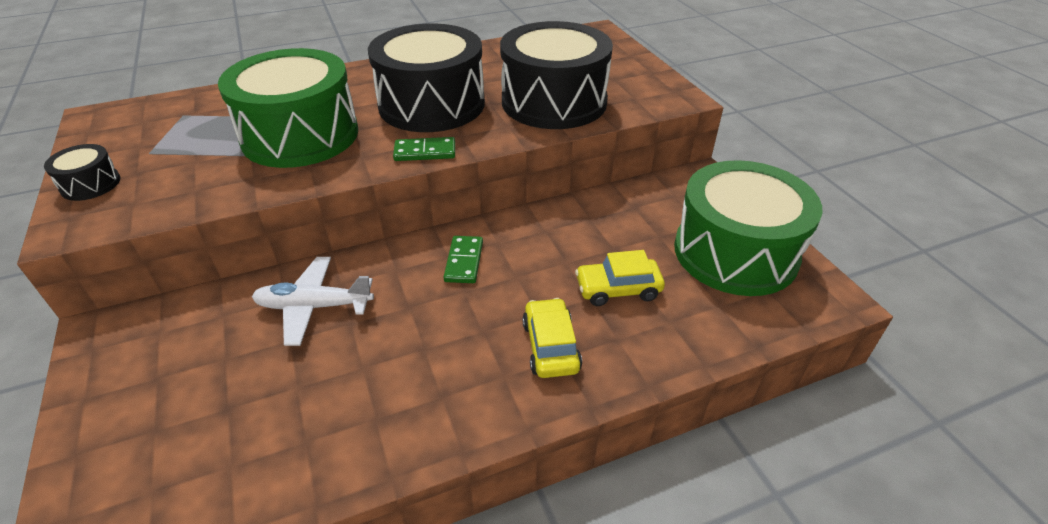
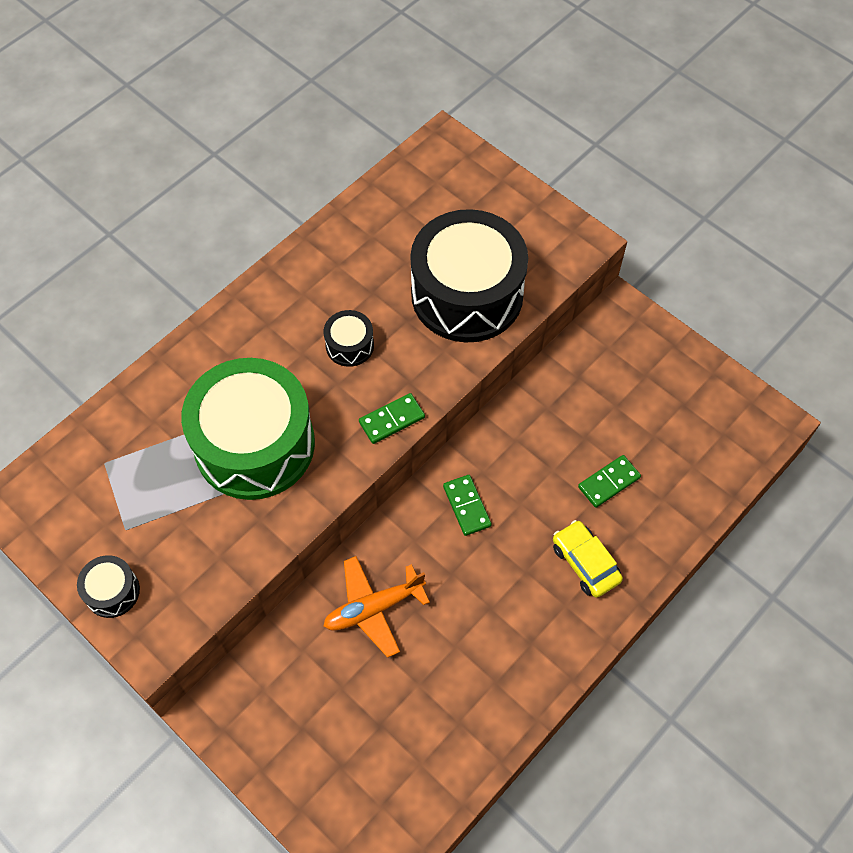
camera: 25 degrees left, 20 degrees up
(314, 306) = (373, 608): white plane -> orange plane
(431, 104) = (349, 345): black drum -> black drum, size x0.42
(618, 289) = (608, 482): yellow car -> green domino
(735, 252) = (684, 400): green drum -> none

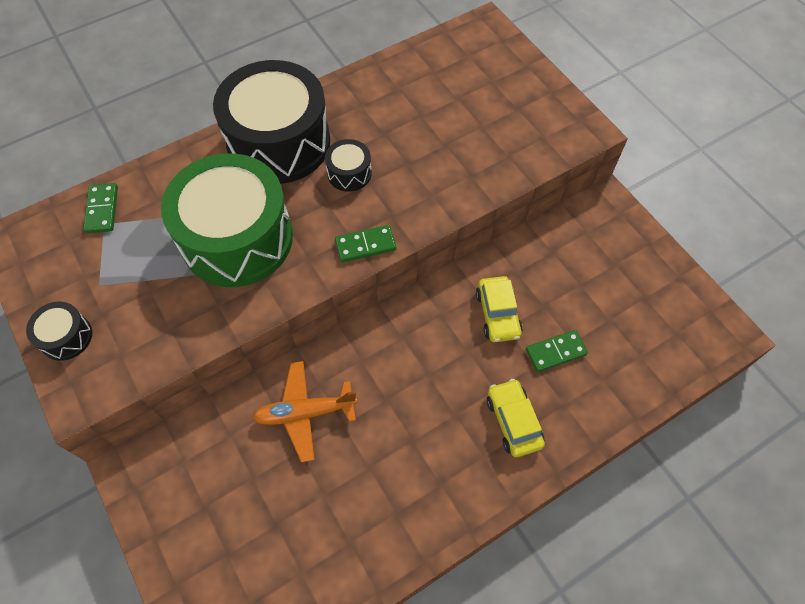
camera: 15 degrees right, 0 degrees up
(466, 506) = (418, 341): green domino -> green domino (102, 210)
(467, 294) = (467, 153): black drum -> black drum (279, 142)
(540, 457) = (497, 314): none -> yellow car

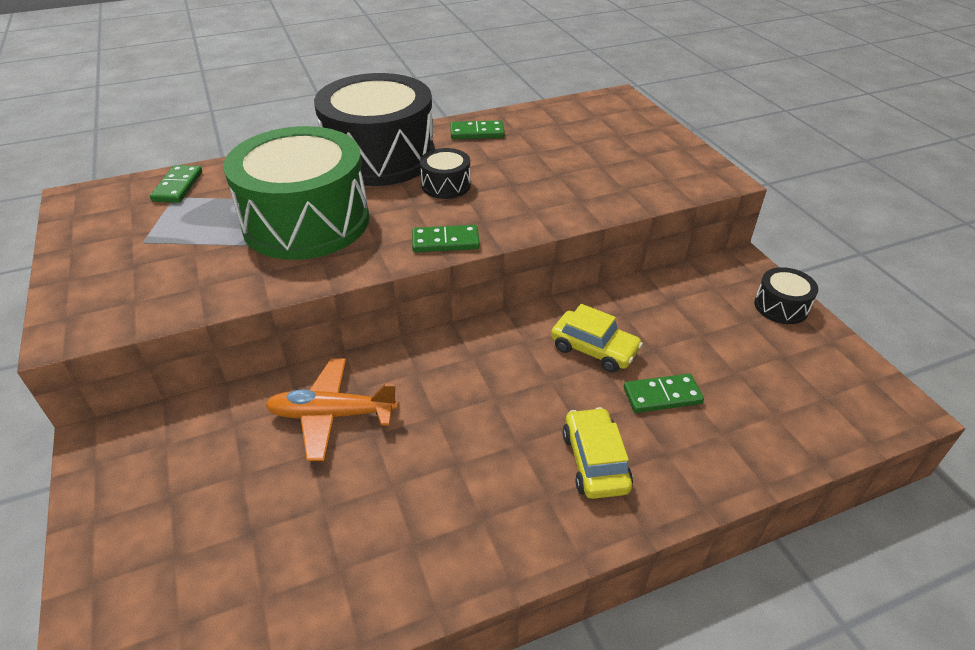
camera: 10 degrees right, 20 degrees down
(66, 337) = (84, 279): black drum -> black drum (781, 306)
(361, 95) = (477, 132): none -> green domino
(497, 314) = (594, 349): yellow car -> yellow car turned 60 degrees counterclockwise

